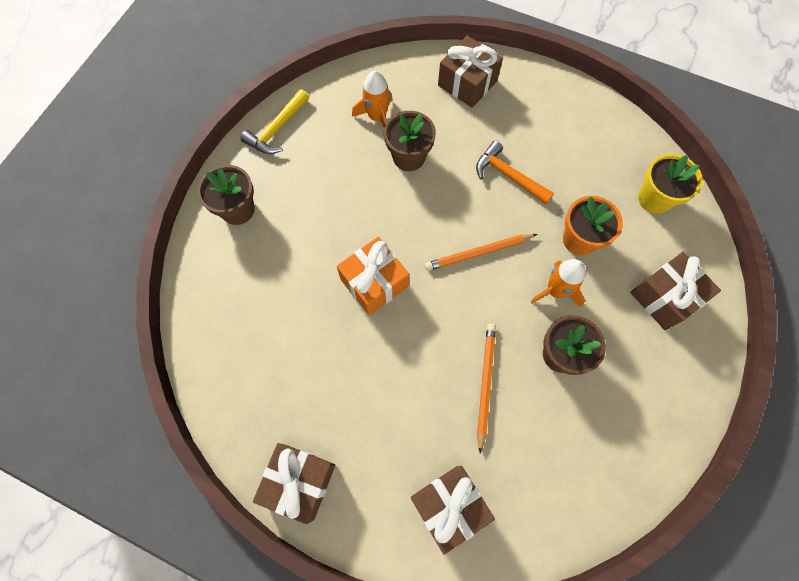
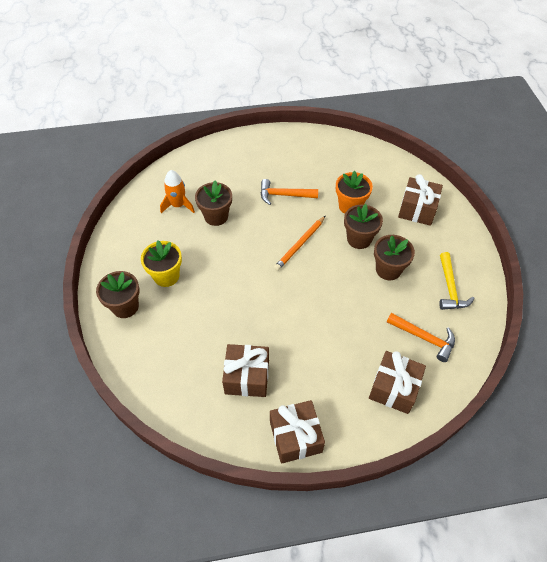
camera: 35 degrees left, 15 degrees down
(277, 129) = (115, 245): yellow hammer -> yellow hammer (450, 288)
(374, 283) = (251, 296): orange gift -> none
(467, 83) = (220, 159): brown gift -> brown gift (247, 377)
(485, 384) = (360, 310): orange pencil -> none
(534, 471) = (424, 338): none -> orange hammer
(556, 291) = (359, 239): orange rocket -> brown flower pot
(654, 199) = (372, 165): yellow flower pot -> yellow flower pot (166, 276)

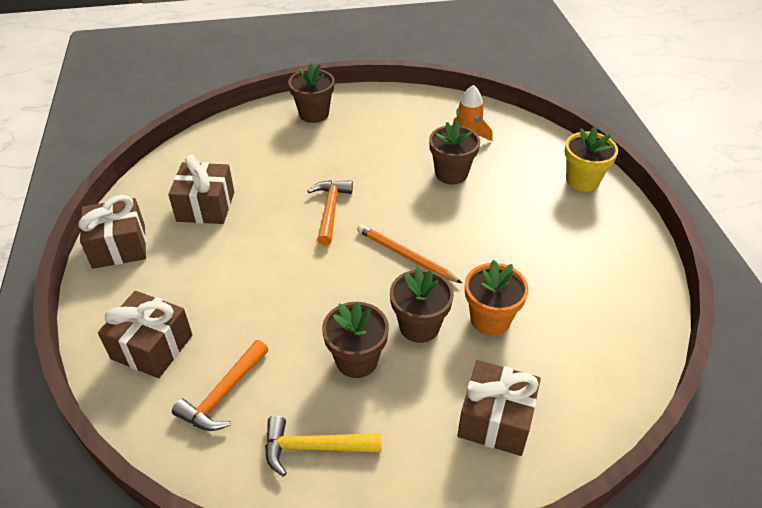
camera: 90 degrees right, 10 degrees down
(166, 276) = (354, 139): yellow flower pot -> yellow flower pot (582, 180)
(284, 195) = (502, 240): orange hammer -> orange hammer (330, 210)

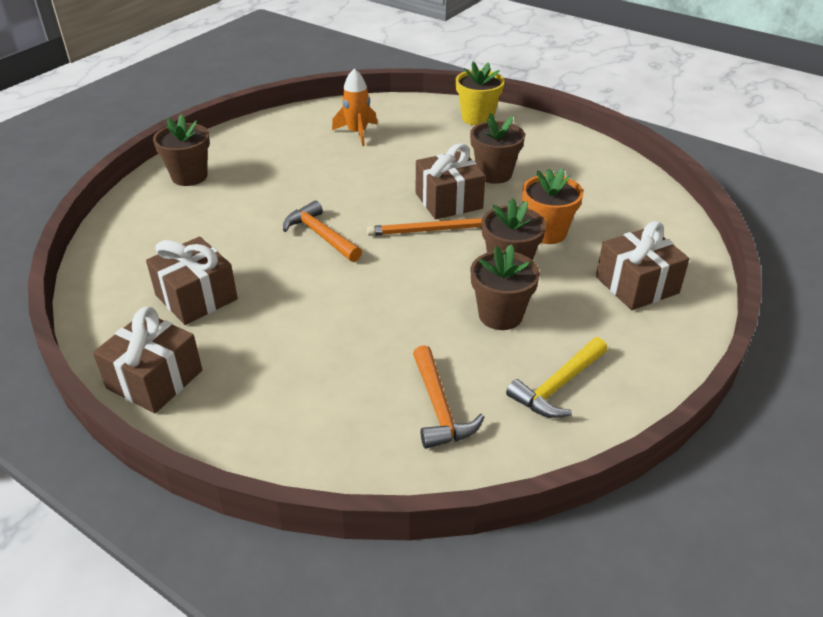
camera: 45 degrees left, 5 degrees down
(152, 347) = (322, 424): brown gift -> brown gift (448, 201)
(451, 173) = (379, 160): brown flower pot -> brown flower pot (494, 174)

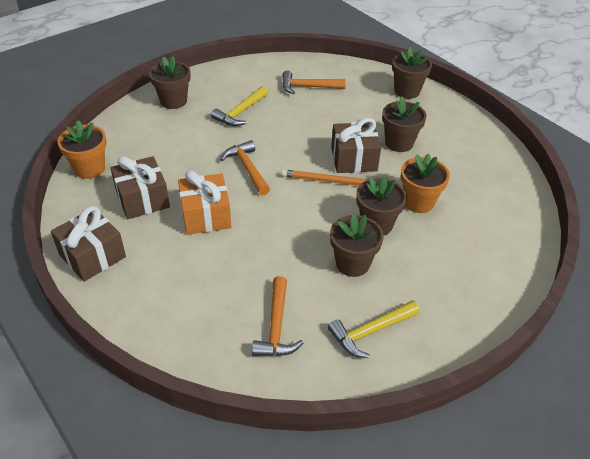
camera: 15 degrees right, 5 degrees up
(106, 275) = (90, 169): none -> orange flower pot
(284, 174) = (241, 112): none -> yellow hammer
(290, 299) = (206, 215): none -> orange gift
(357, 133) = (308, 87): orange rocket -> orange hammer
(477, 118) = (407, 91): yellow flower pot -> brown flower pot
(637, 285) = (470, 263): brown gift -> none

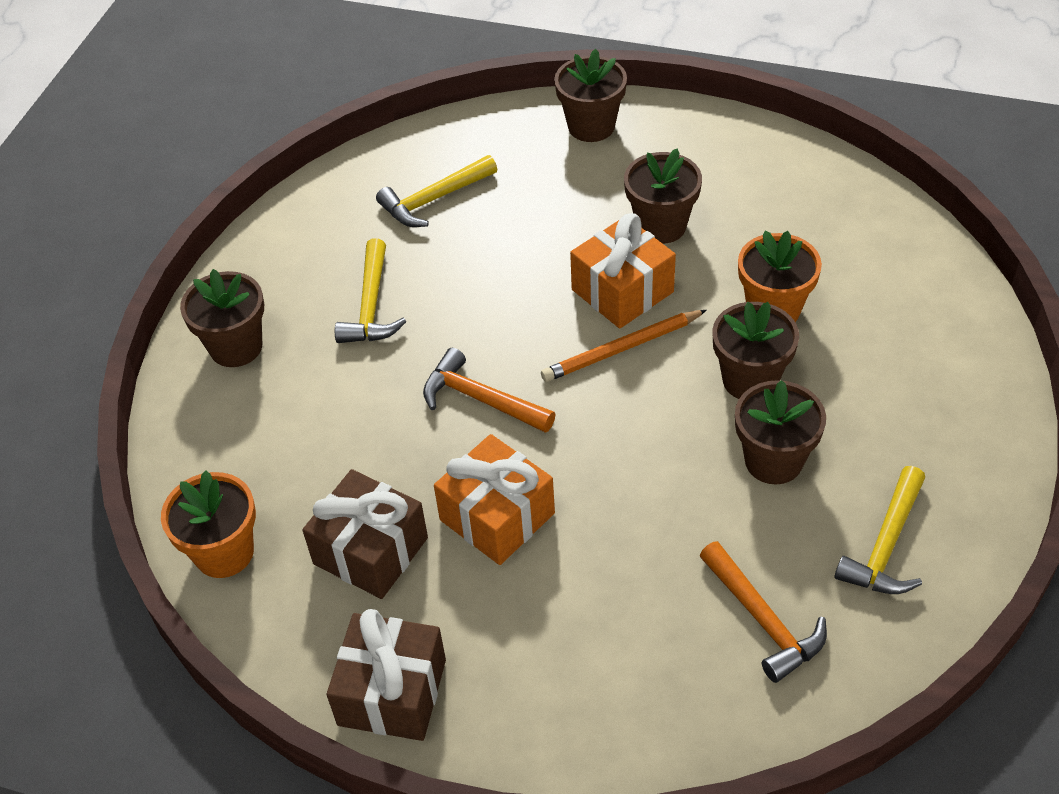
camera: 30 degrees left, 5 degrees up
(308, 87) = (434, 199): orange hammer -> yellow hammer
(354, 159) = (622, 291): brown gift -> orange gift

